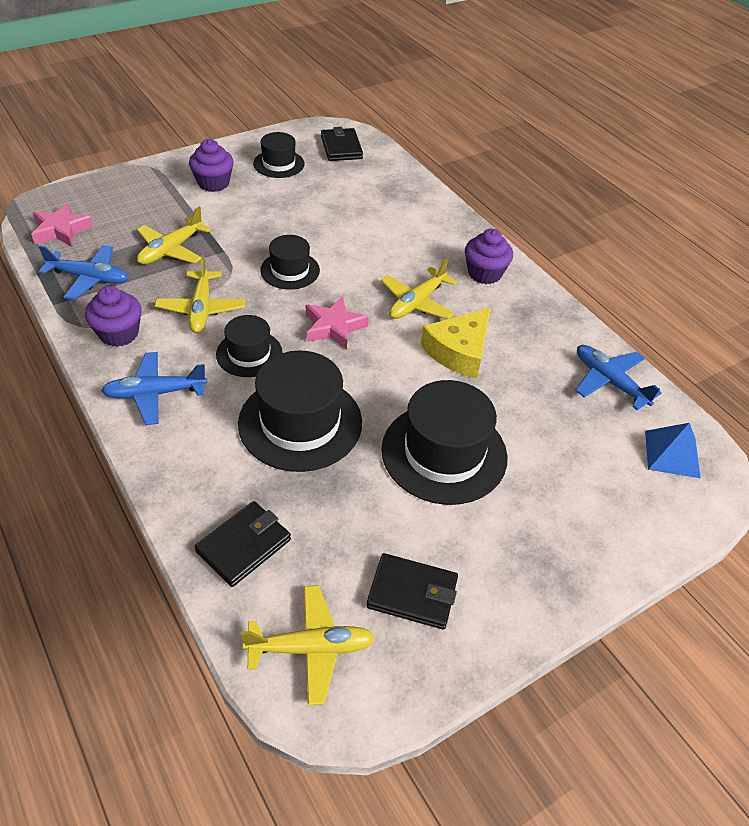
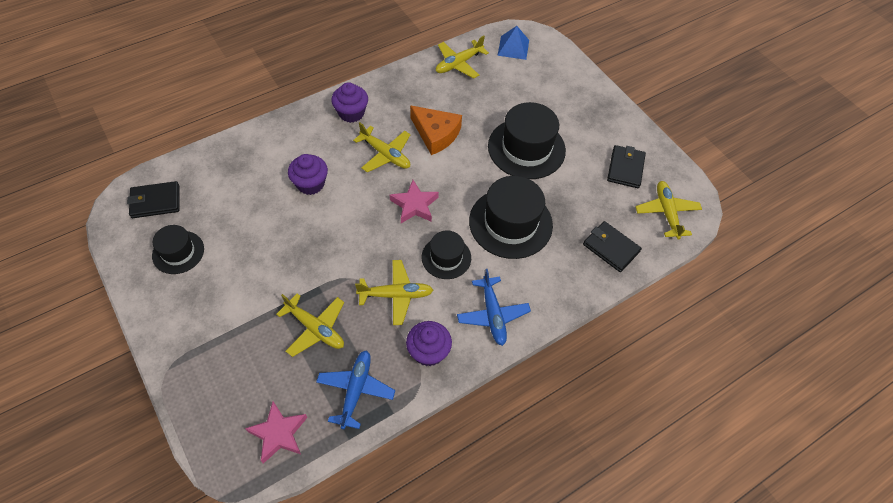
camera: 90 degrees left, 10 degrees up
(213, 183) = (207, 306): purple cupcake -> purple cupcake (310, 184)
(290, 270) = (346, 236): black hat -> none
(459, 351) = (436, 134): yellow cheese -> orange cheese
(609, 381) = (458, 64): blue plane -> yellow plane

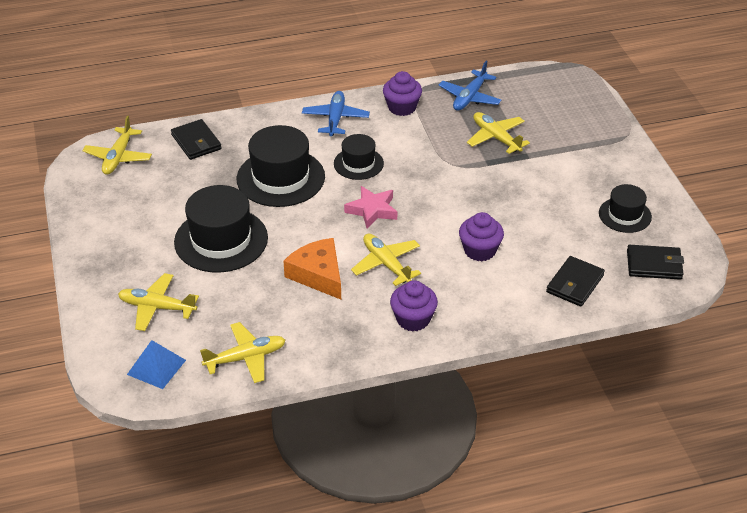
camera: 160 degrees left, 15 degrees down
(279, 433) = (535, 86): pink star -> none
(396, 295) = (417, 146): yellow plane -> yellow plane (157, 307)
(625, 168) = (126, 201): black wallet -> black wallet (574, 284)

